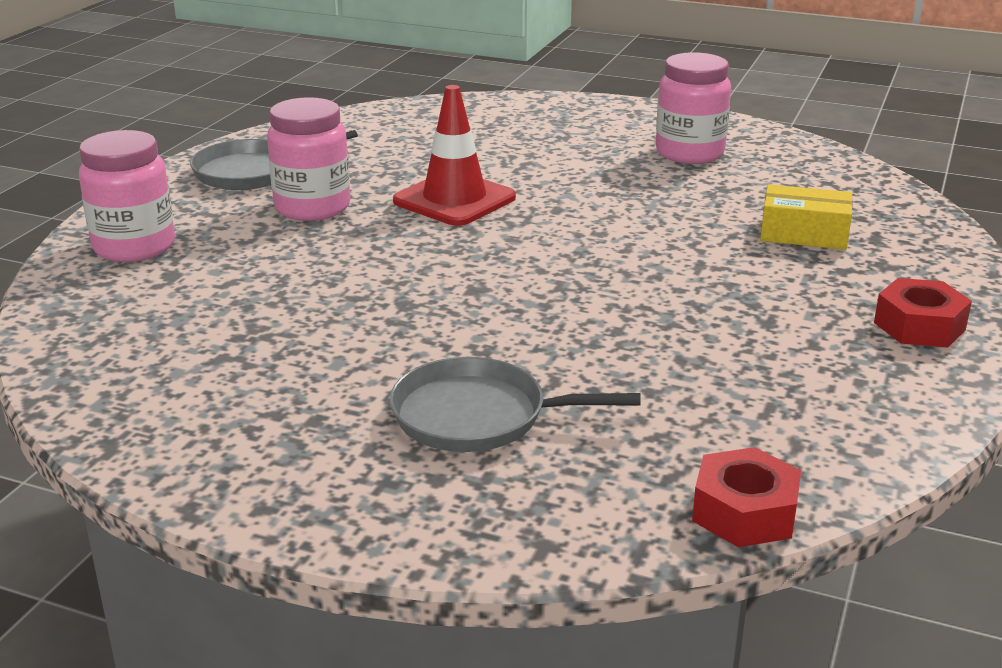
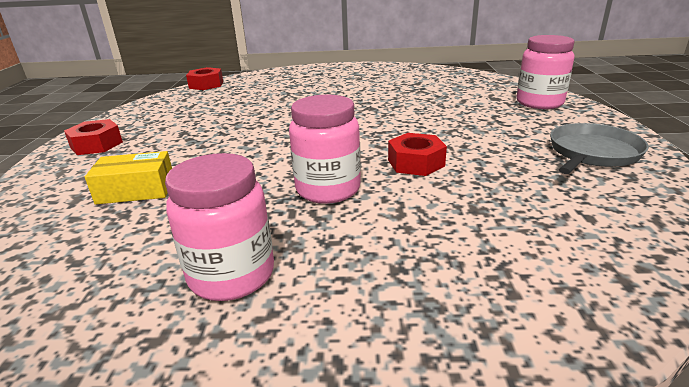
camera: 160 degrees right, 0 degrees up
(312, 208) = (497, 138): pink jar -> pink jar (328, 189)
(454, 199) = (416, 163): red traffic cone -> red nut
(477, 416) = (304, 87): grey pan -> none

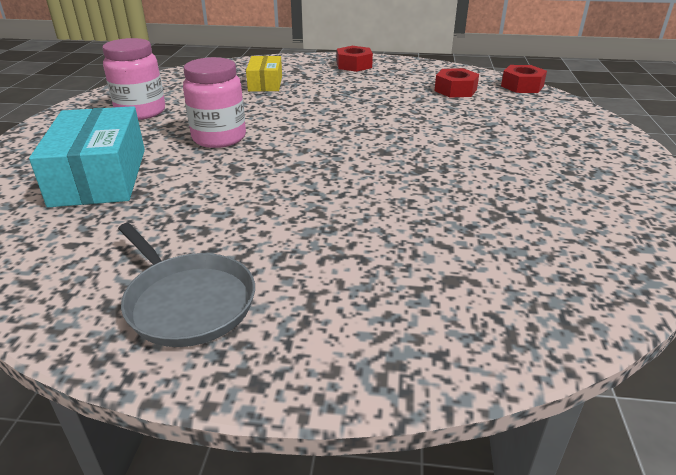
camera: 95 degrees right, 5 degrees up
(416, 163) = (242, 178): red nut -> red nut (455, 90)
(458, 244) = (100, 176): none -> turquoise box
(539, 103) = (414, 325): pink jar -> none

